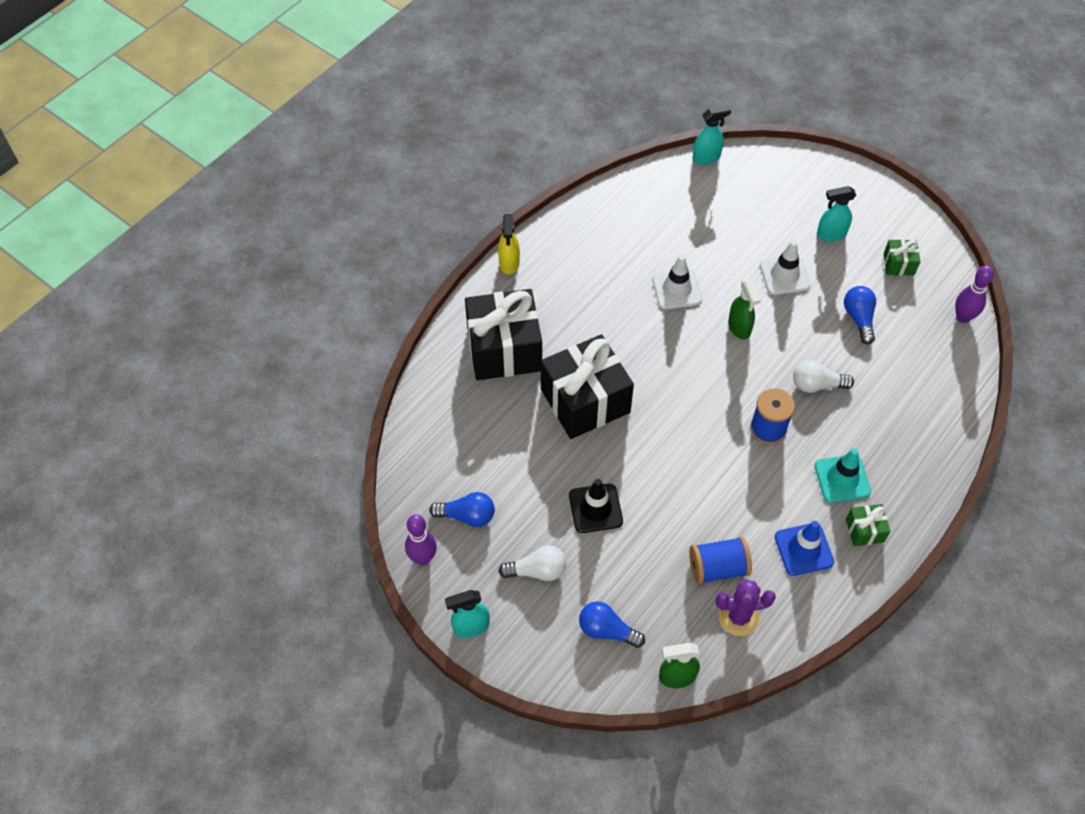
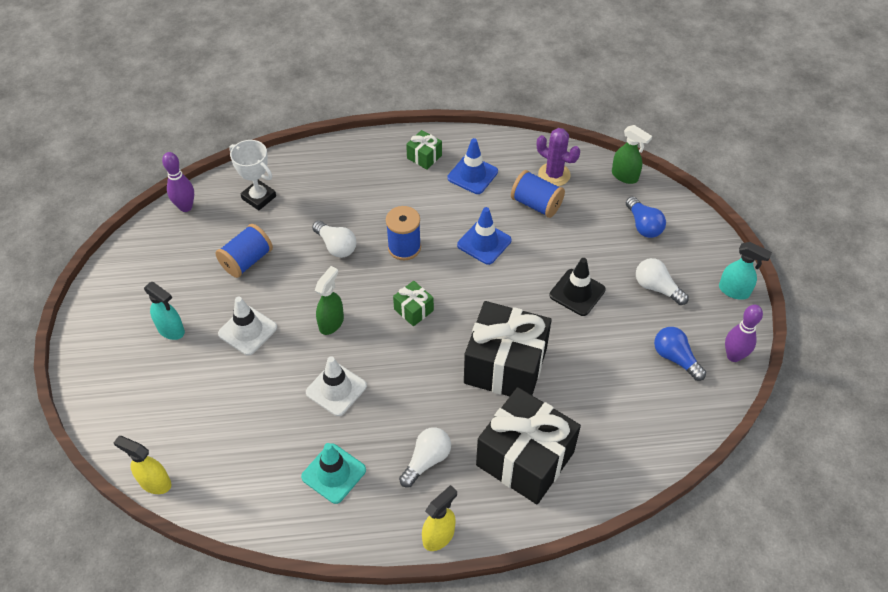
camera: 135 degrees left, 5 degrees down
(565, 296) = (426, 460): none -> white light bulb
(706, 157) = (154, 482): turquoise spray bottle -> yellow spray bottle
(715, 489) = (484, 243): none -> blue traffic cone
(842, 479) = (399, 188): turquoise traffic cone -> turquoise traffic cone (333, 473)
(859, 318) = (247, 260): blue light bulb -> blue spool
(898, 264) = (165, 270): green gift -> green gift (413, 310)
(928, 372) = (259, 197): none -> white trophy

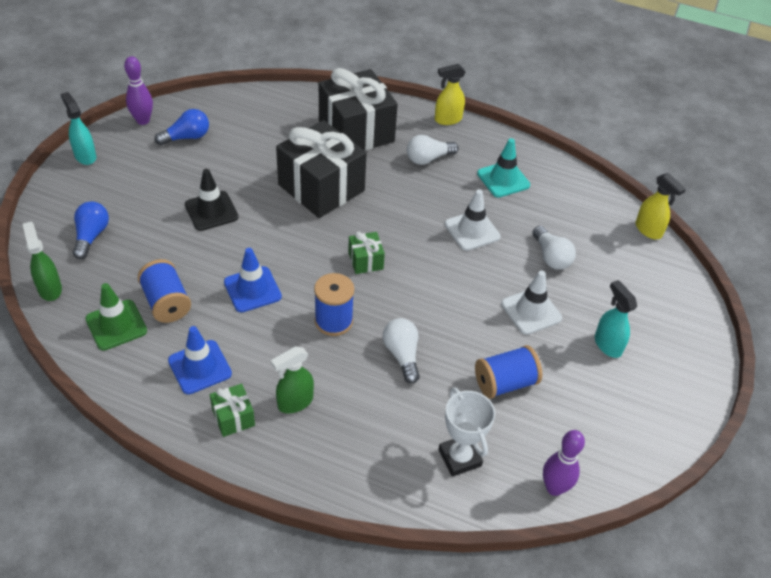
camera: 155 degrees left, 5 degrees down
(331, 323) = (448, 283): green spray bottle -> green spray bottle (295, 402)
(554, 175) = (116, 325): purple cactus -> green traffic cone
(657, 288) = (142, 185): white light bulb -> white light bulb (551, 257)
(675, 358) = (186, 137): blue light bulb -> blue light bulb turned 105 degrees counterclockwise

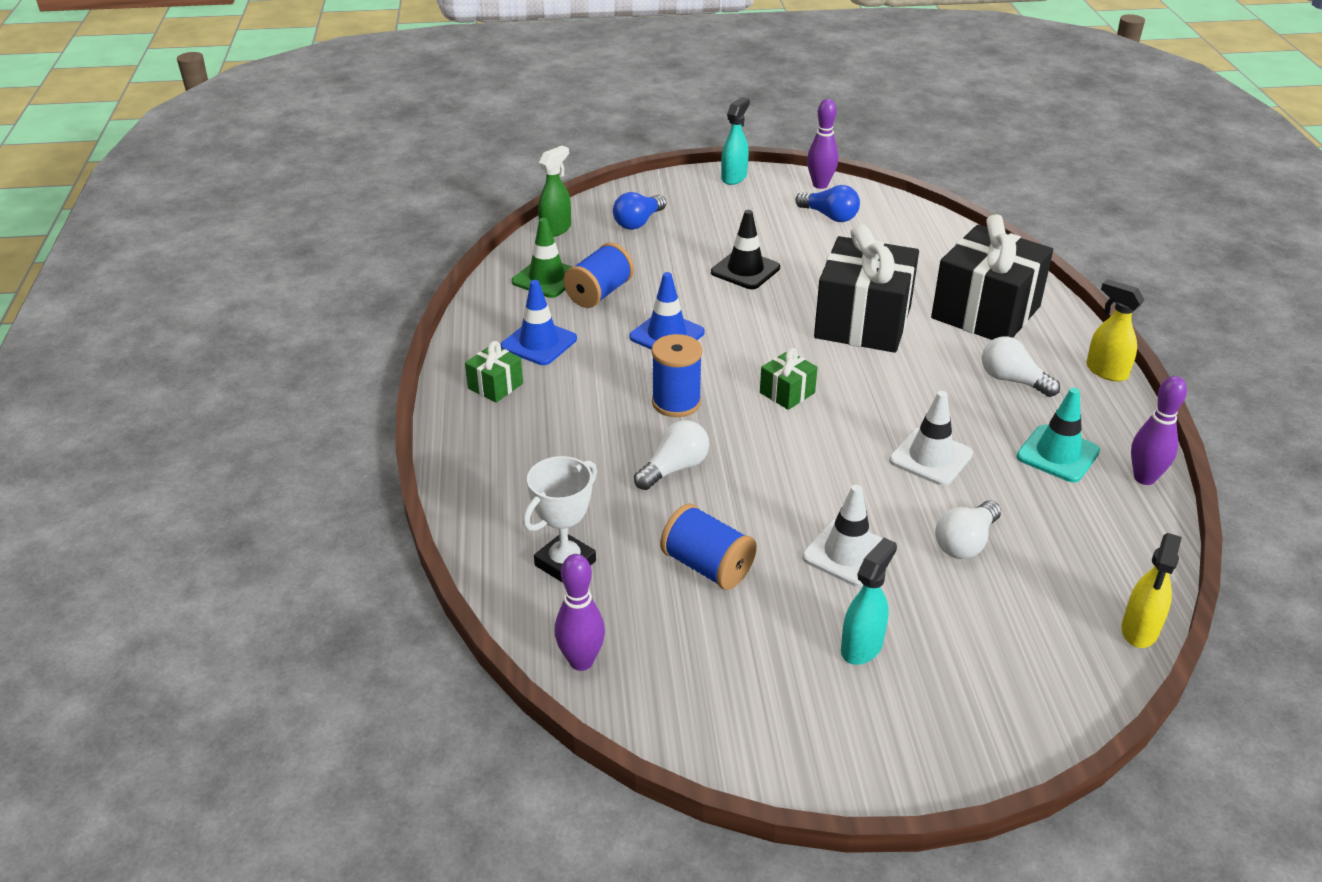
camera: 65 degrees right, 10 degrees down
(91, 236) = (638, 222): blue light bulb -> blue light bulb turned 150 degrees clockwise
(295, 402) = (545, 417): green spray bottle -> none
(542, 160) = (1144, 478): none -> purple bowling pin

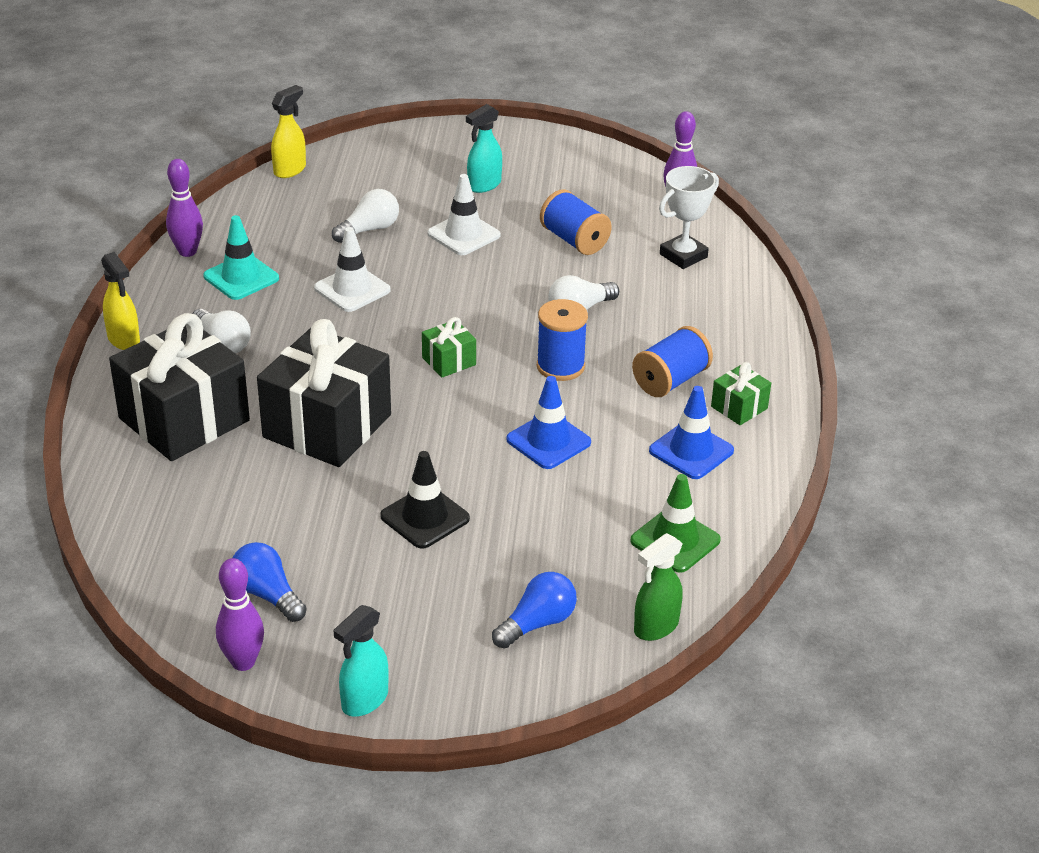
camera: 170 degrees left, 0 degrees up
(599, 293) = (613, 508): blue spool -> blue spool (670, 380)

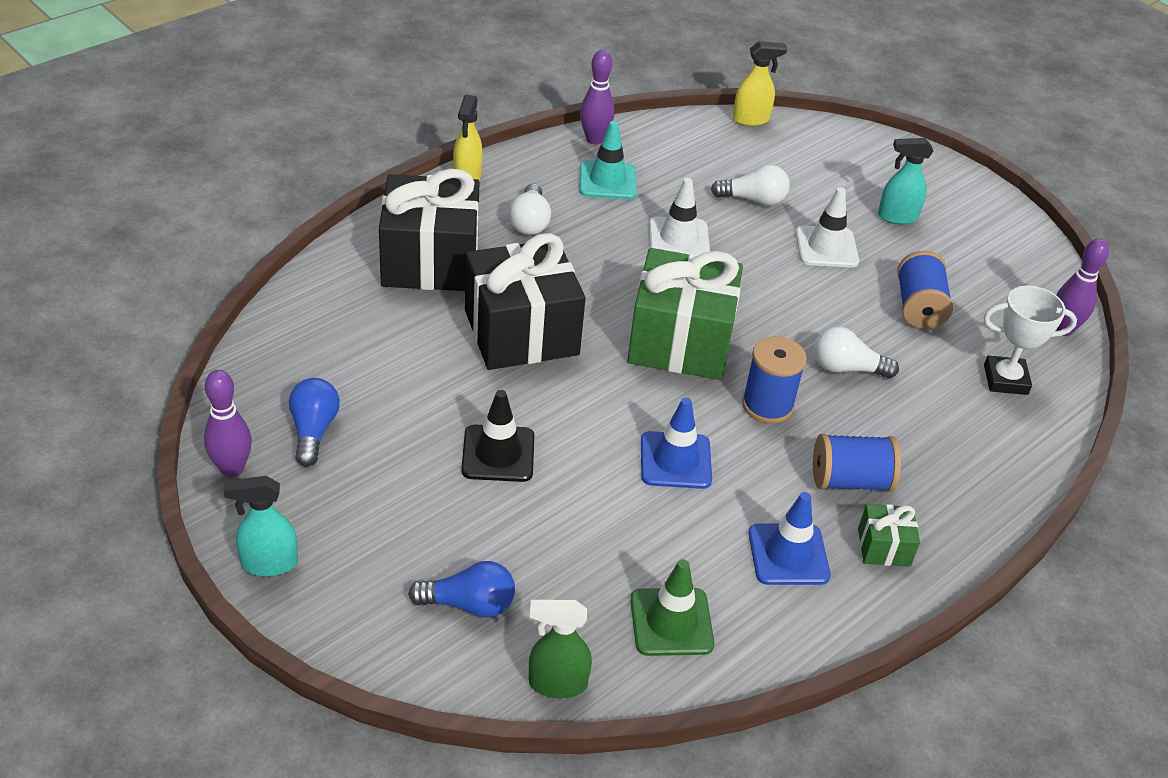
camera: 40 degrees right, 5 degrees up
(449, 361) = (680, 342): green gift -> green gift, size x2.26

